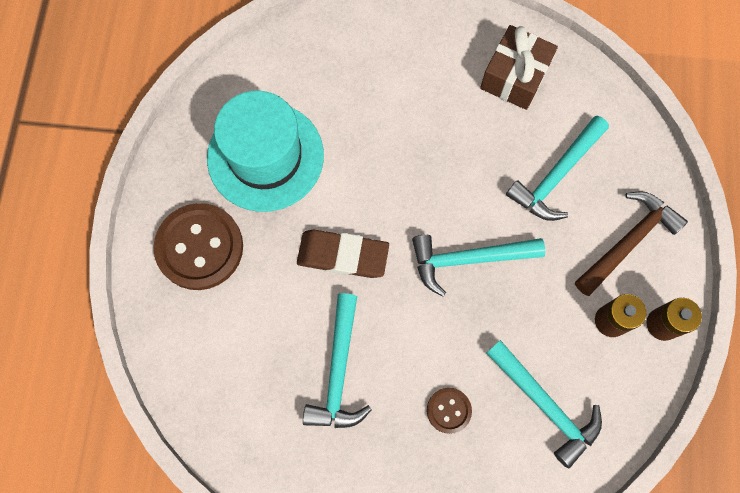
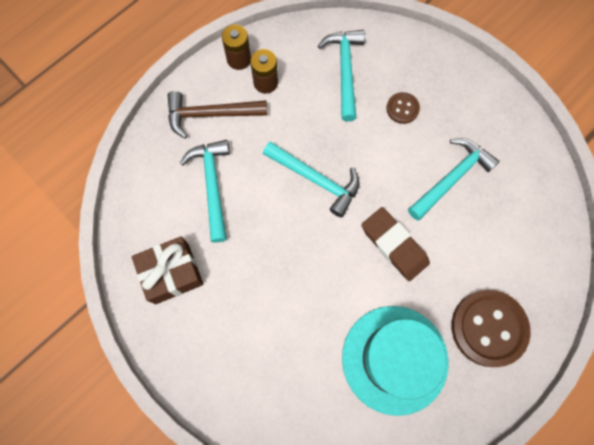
camera: 140 degrees left, 0 degrees up
(556, 175) = (212, 186): turquoise hammer -> turquoise hammer turned 90 degrees counterclockwise

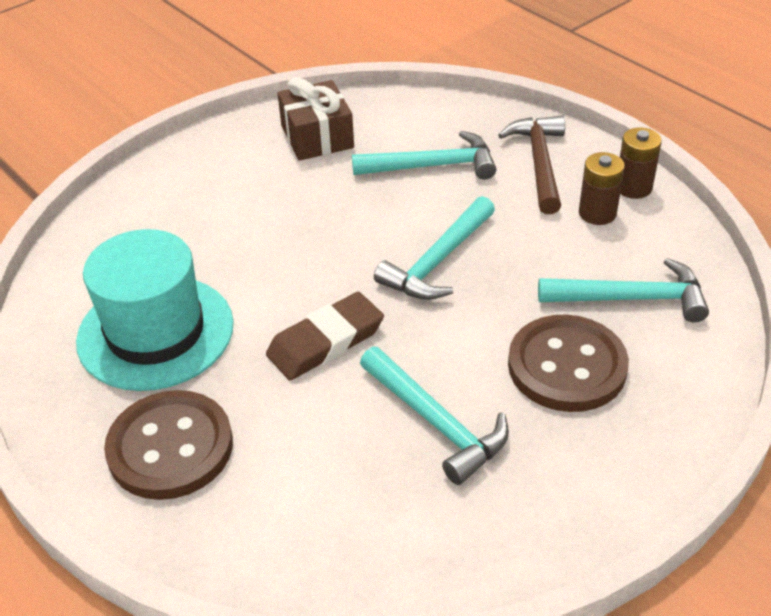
camera: 95 degrees right, 30 degrees down
(402, 108) = (567, 366): brown button -> brown button, size x2.06

